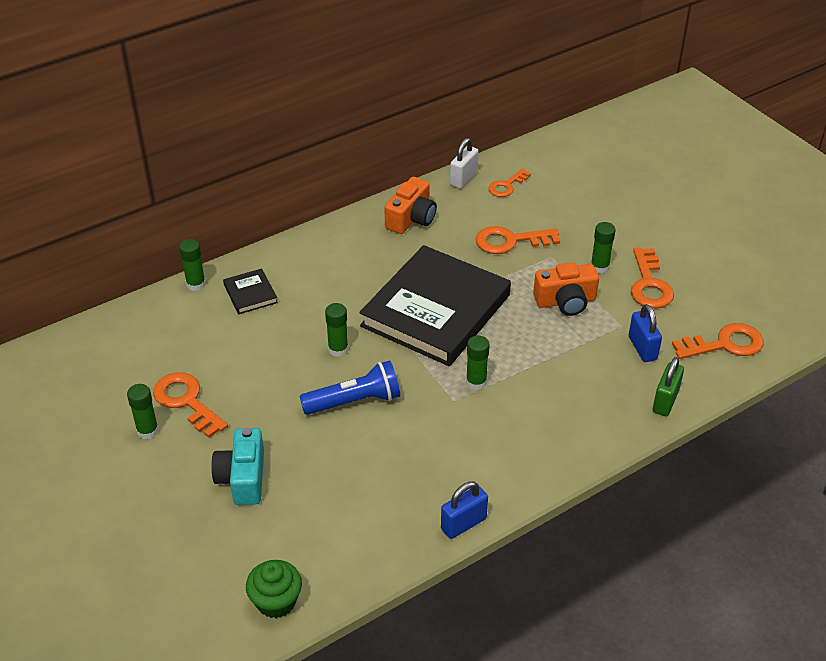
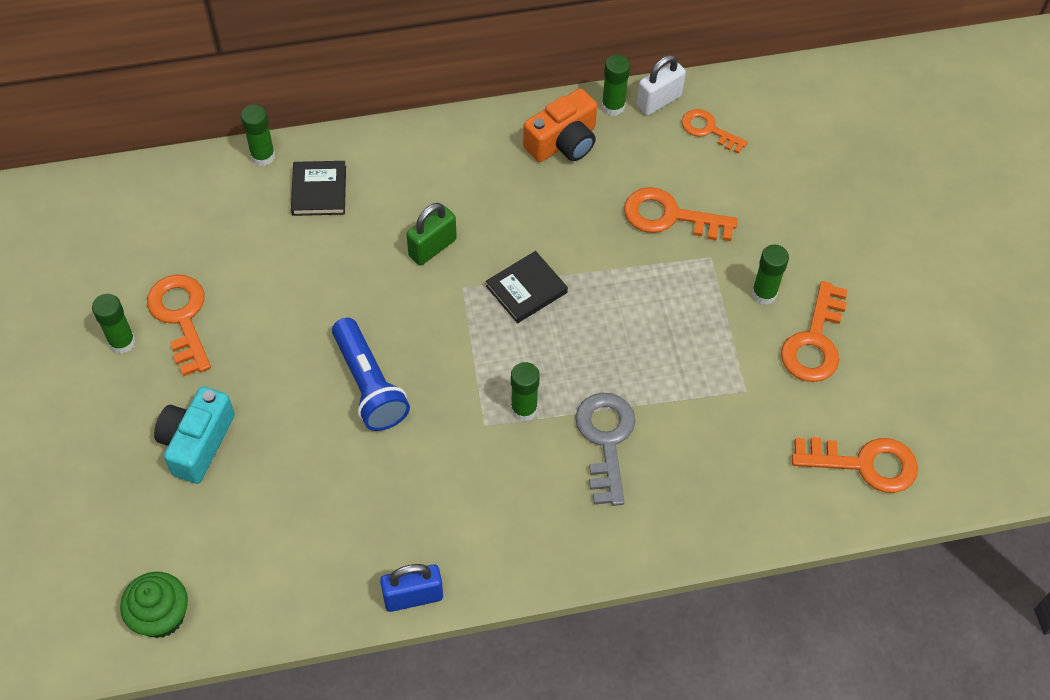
camera: 20 degrees right, 15 degrees up
(338, 349) = (384, 305): green glue stick -> green glue stick (613, 106)
(354, 401) = (369, 385): blue flashlight -> blue flashlight turned 60 degrees clockwise
(436, 310) = (526, 289): black book -> black book, size x0.40
(506, 186) = (708, 130): orange key -> orange key turned 60 degrees clockwise
(544, 383) = (606, 440): none -> grey key
(565, 301) = (694, 330): orange camera -> none
(642, 348) = (754, 432): blue padlock -> none
(665, 401) = (742, 519): green padlock -> green padlock (432, 248)

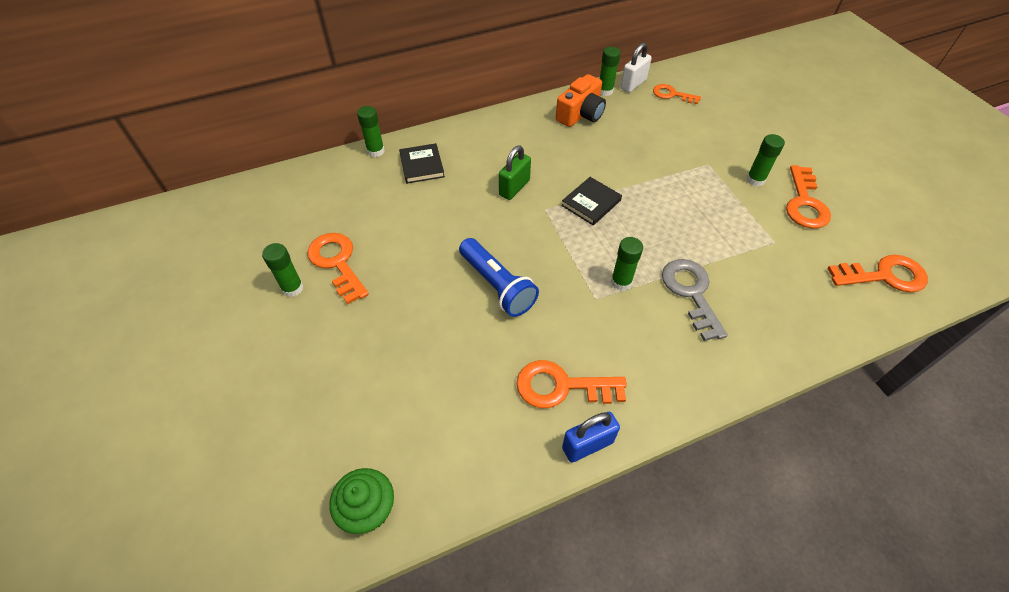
camera: 10 degrees left, 5 degrees down
(197, 443) = (369, 353): turquoise camera -> none
(670, 216) = (670, 145): orange key -> orange key (561, 386)

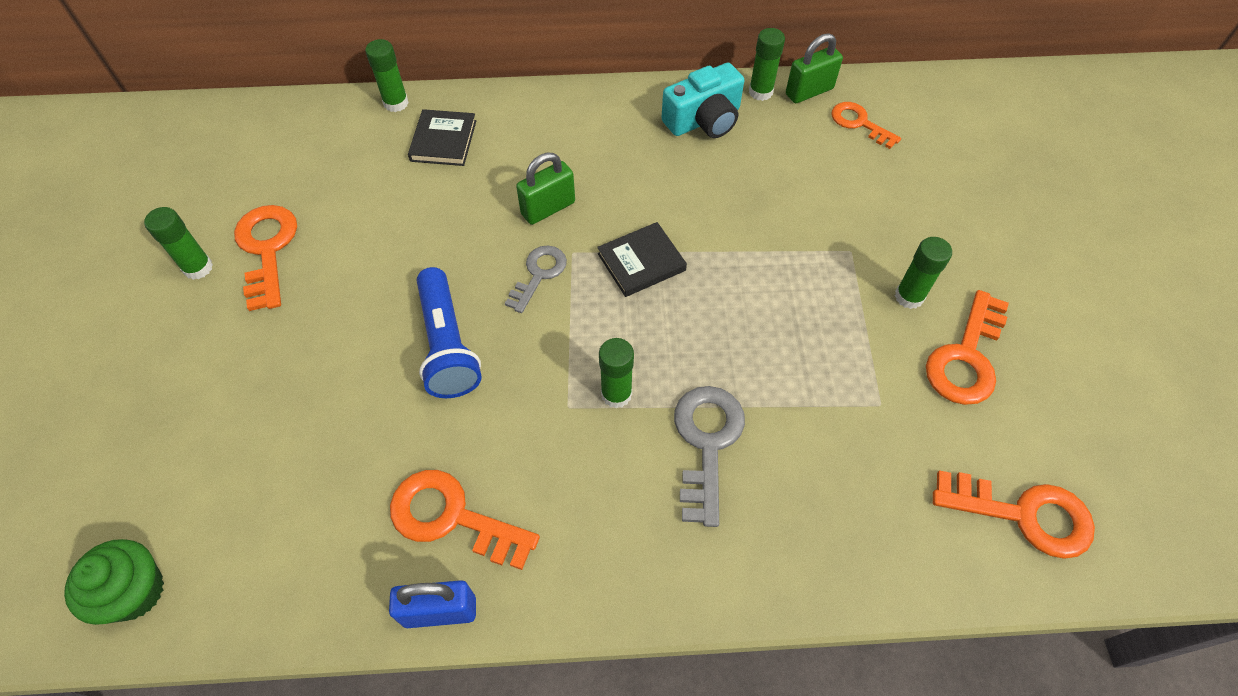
camera: 20 degrees right, 5 degrees up
(531, 227) = (539, 274): none -> grey key
(581, 114) = (704, 120): orange camera -> turquoise camera
(633, 84) = (809, 91): white padlock -> green padlock

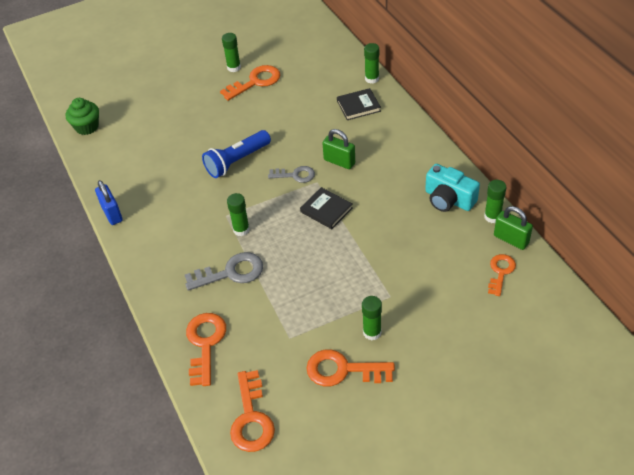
camera: 70 degrees right, 10 degrees down
(452, 517) = (154, 200): orange key -> orange key (205, 344)

